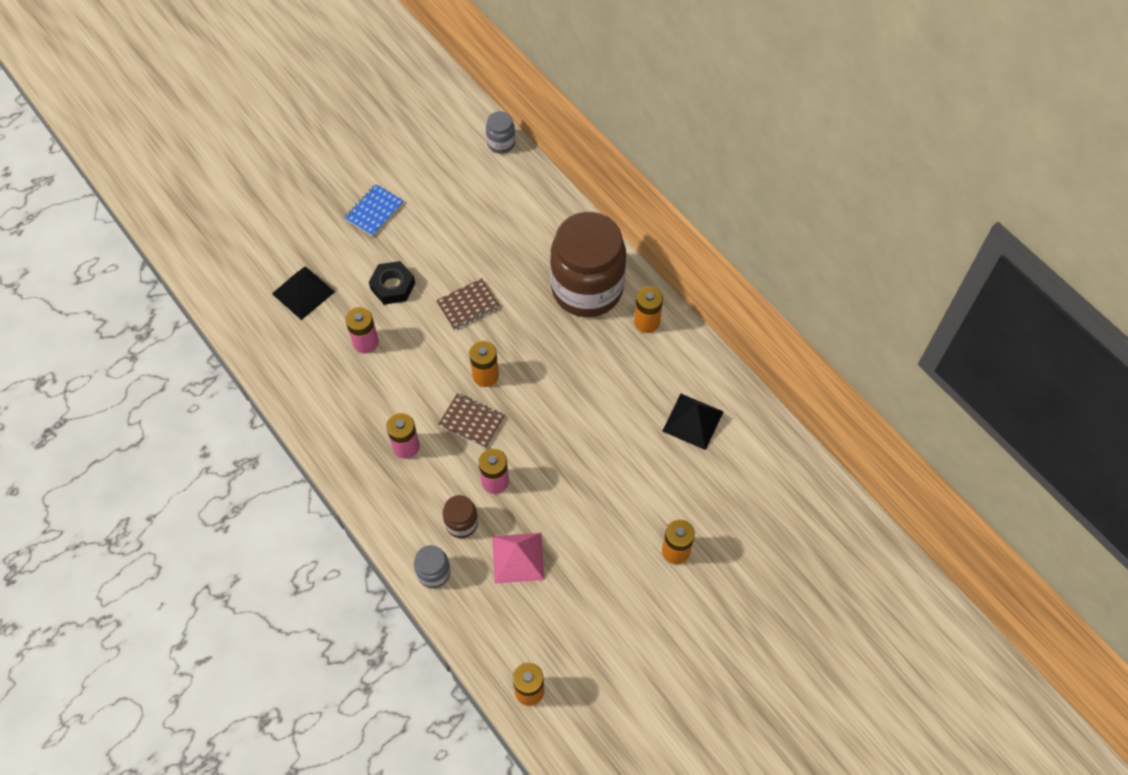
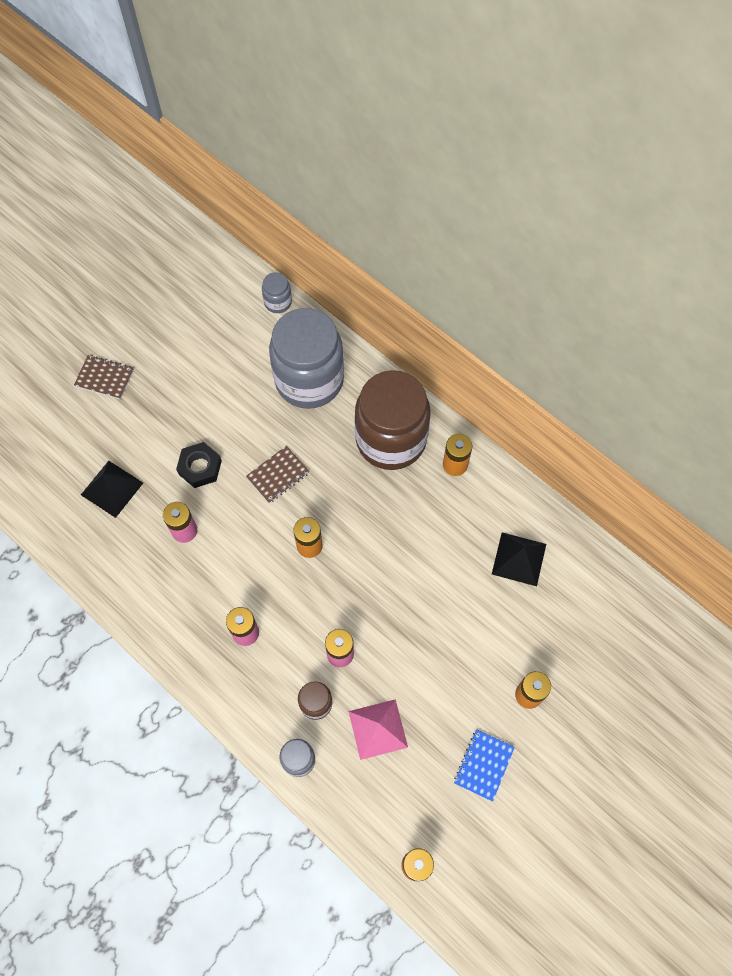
camera: 10 degrees left, 5 degrees up
(374, 211) = (166, 392): blue notebook -> blue notebook (483, 765)
(471, 421) = (305, 595): brown notebook -> brown notebook (104, 378)
(517, 221) = (309, 380): none -> grey jar

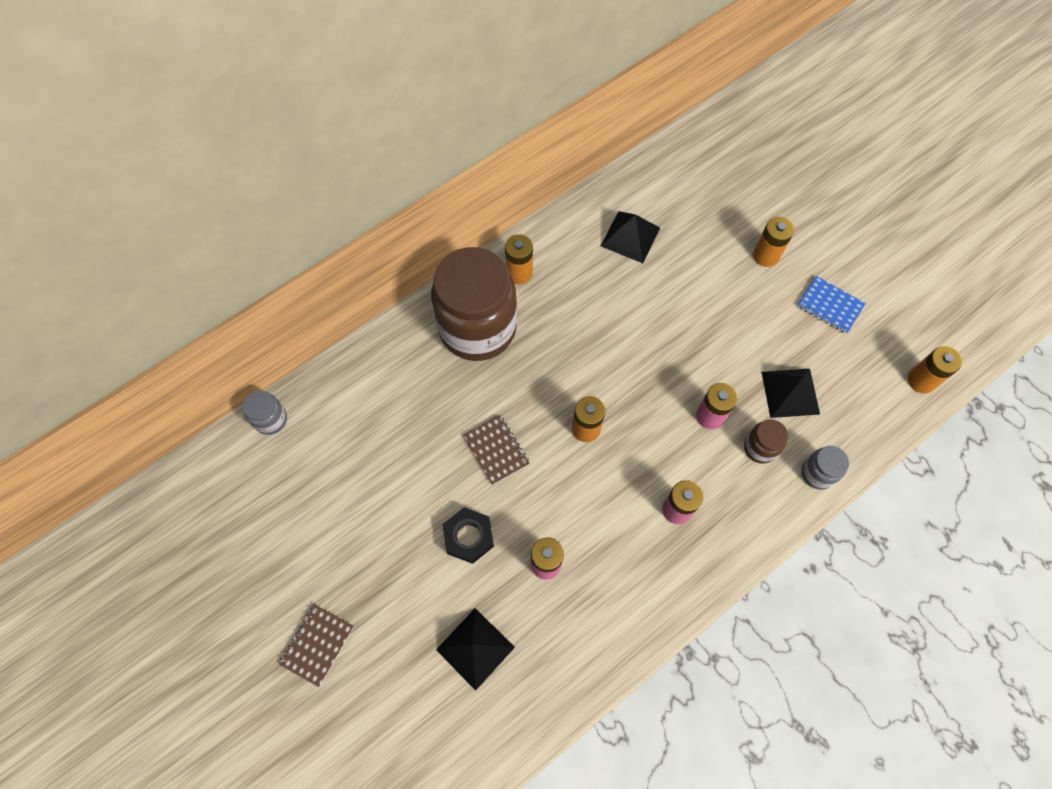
camera: 80 degrees left, 0 degrees up
(309, 380) = (384, 400): grey jar -> none
(378, 729) = (790, 392): pink pyramid -> black pyramid

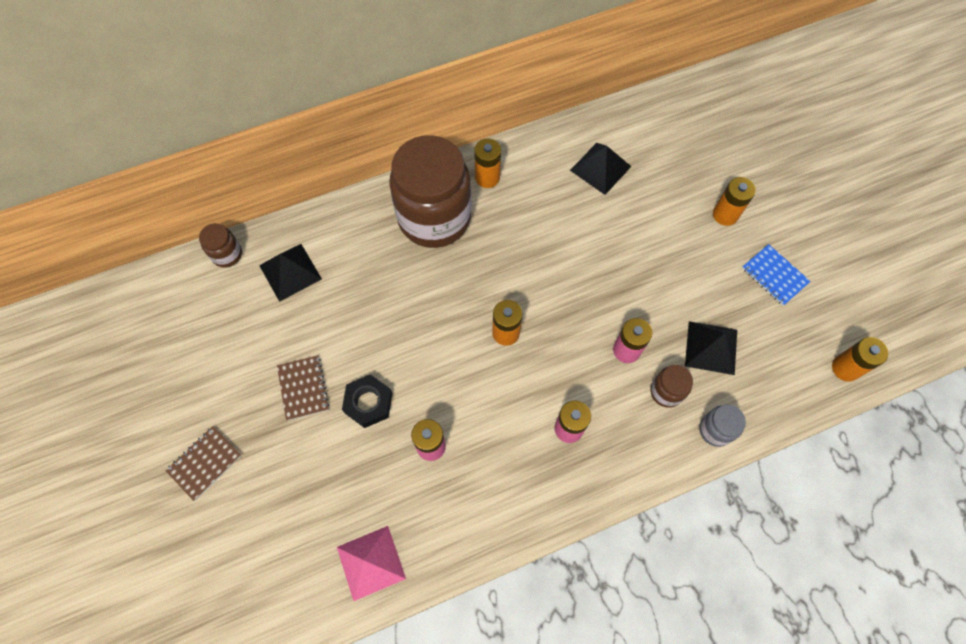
camera: 15 degrees right, 0 degrees up
(271, 419) = (227, 254): grey jar -> brown jar
(475, 648) = (343, 505): black pyramid -> black pyramid (290, 272)
(496, 450) = (417, 331): brown notebook -> brown notebook (303, 388)
(521, 698) = (371, 563): none -> pink pyramid

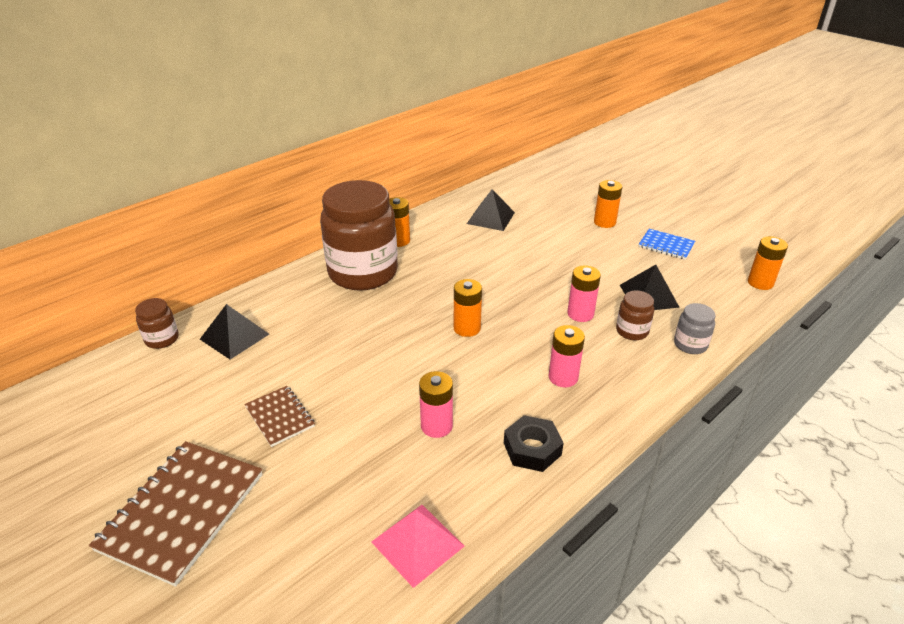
camera: 20 degrees left, 30 degrees down
(205, 463) = (182, 511): brown notebook -> brown notebook, size x1.85
(368, 403) = (355, 410): black nut -> black nut (532, 449)

